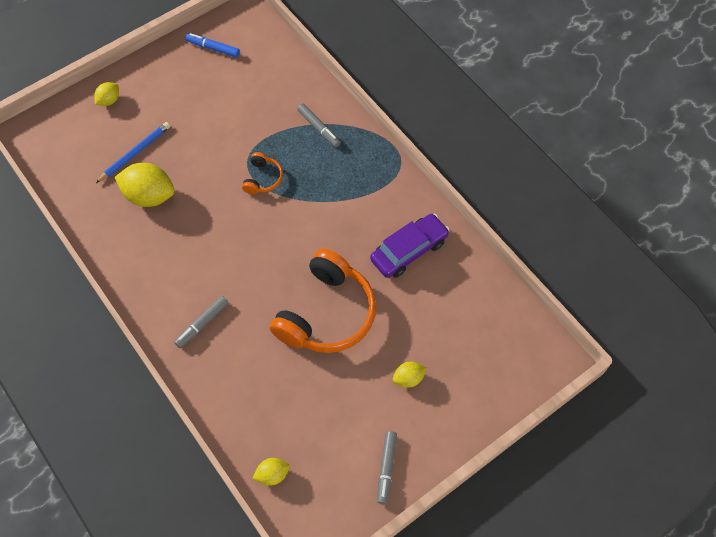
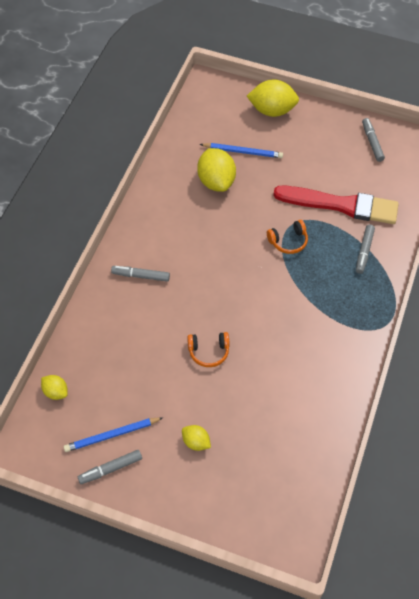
camera: 55 degrees right, 5 degrees down
(109, 100) = (272, 110): yellow lemon -> yellow lemon, size x1.89
(213, 48) = (372, 142): blue marker -> grey marker
(258, 114) = (341, 205): none -> red brush
(326, 313) = (208, 352): orange headphones -> orange headphones, size x0.45
(353, 447) = (112, 435): none -> blue pencil
(409, 251) = (307, 378): purple car -> none

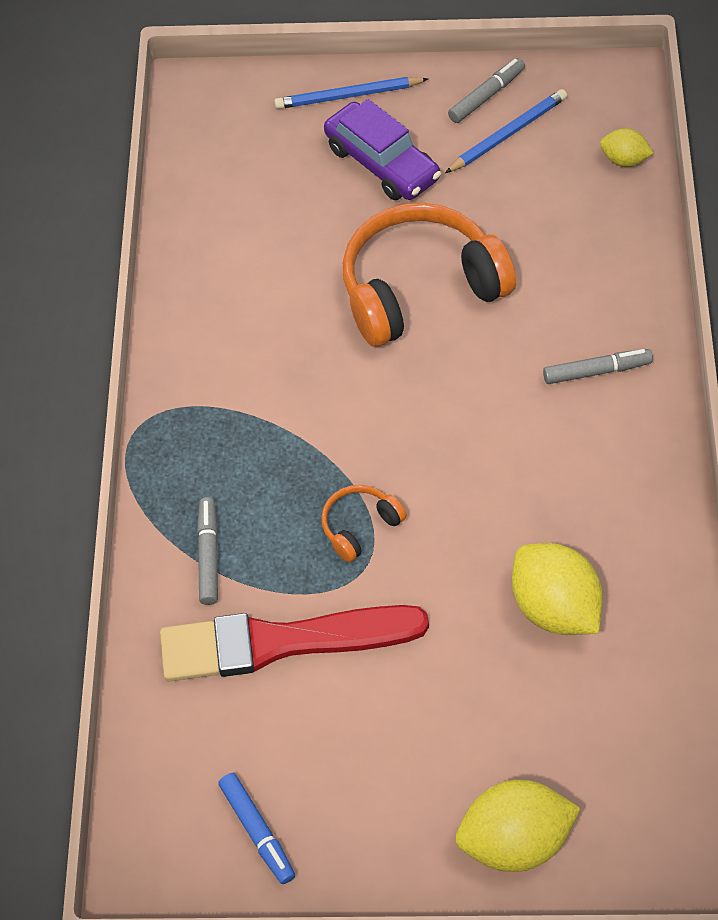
camera: 165 degrees right, 0 degrees up
(196, 442) = (382, 163): yellow lemon -> purple car
(208, 352) = (420, 288): orange headphones -> orange headphones, size x2.21
(243, 152) = (532, 701): blue pencil -> blue pencil (348, 96)
(372, 142) = (257, 831): grey marker -> blue marker

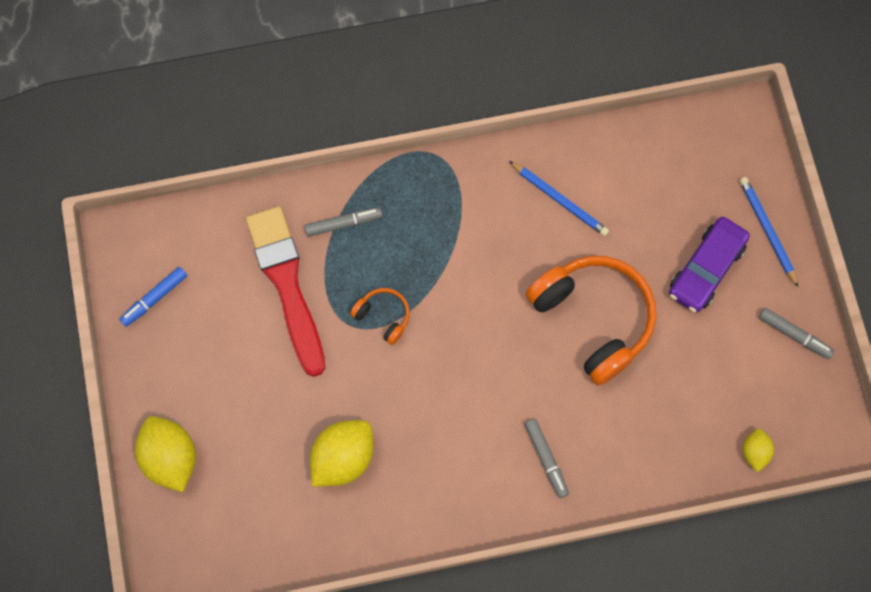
camera: 75 degrees right, 15 degrees up
(507, 134) = (759, 358): blue pencil -> blue pencil (559, 200)

